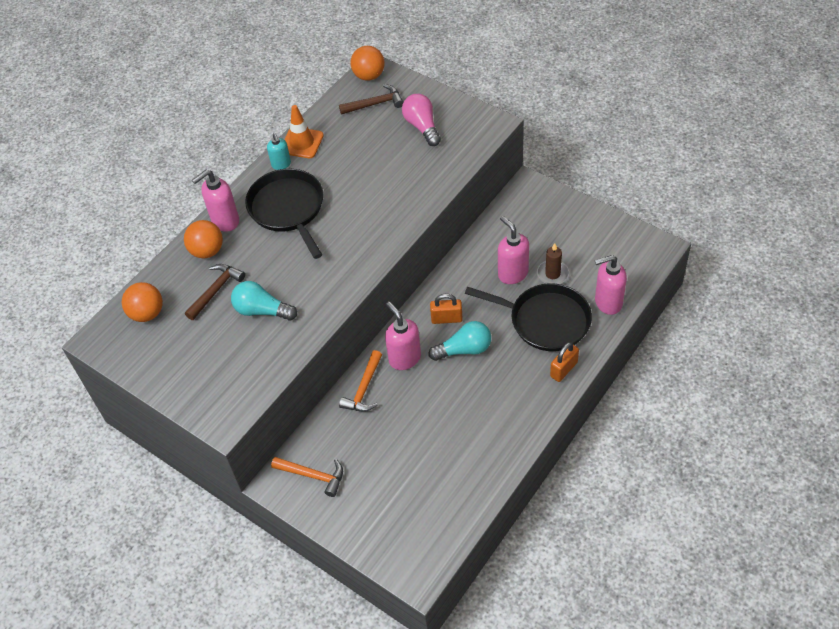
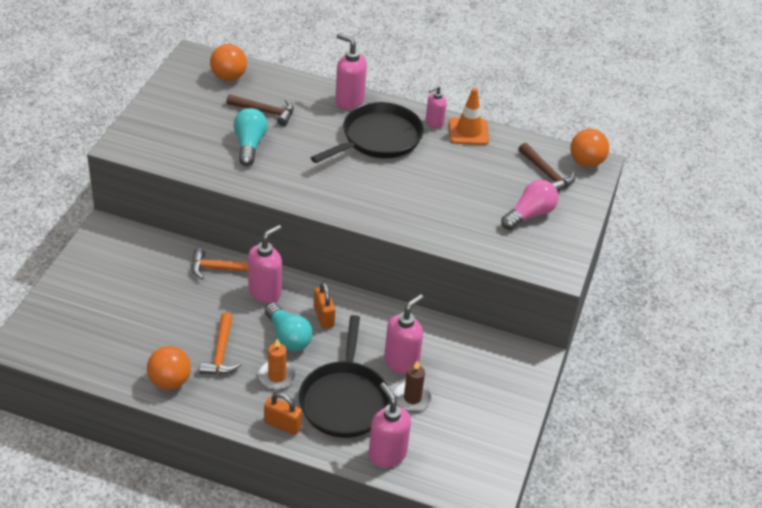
camera: 65 degrees right, 10 degrees down
(207, 251) = (309, 97): orange ball -> orange ball (170, 381)
(281, 164) = (434, 123): turquoise soap dispenser -> pink soap dispenser
(313, 475) = (117, 251): orange hammer -> orange hammer (221, 353)
(508, 365) = (277, 376): none -> orange candle

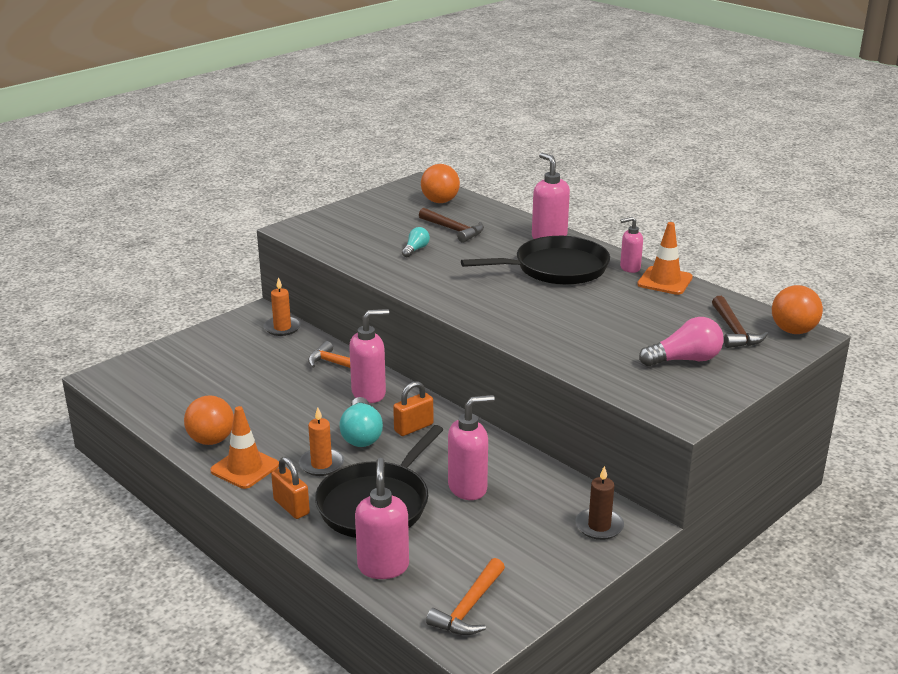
camera: 30 degrees right, 15 degrees down
(140, 240) = (282, 328): none -> orange candle
(218, 400) = (245, 468): none -> orange traffic cone
(221, 353) = (282, 431): orange hammer -> orange hammer (469, 608)
(249, 145) = (415, 249): turquoise light bulb -> turquoise light bulb, size x0.57
(323, 317) = (413, 427): orange padlock -> orange padlock turned 45 degrees clockwise
(412, 398) = (455, 523): brown candle -> brown candle (599, 526)

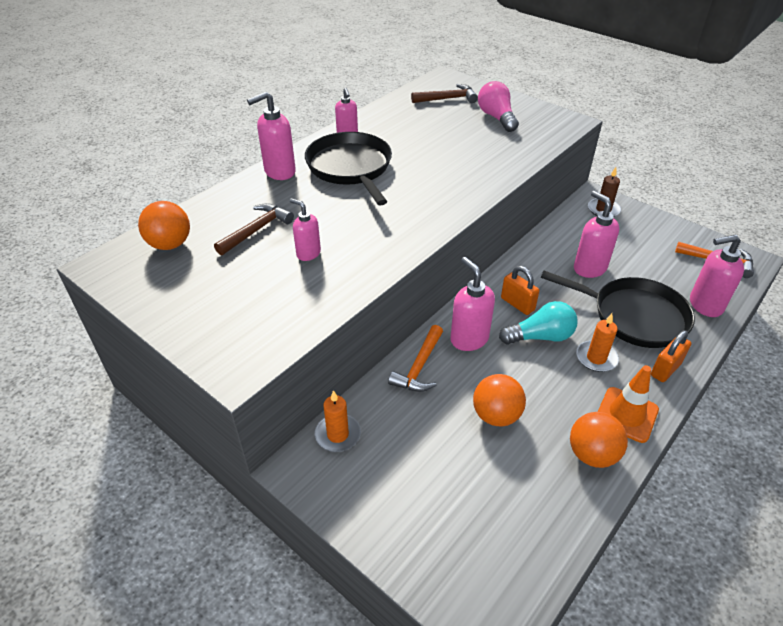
camera: 95 degrees left, 15 degrees up
(415, 249) = (308, 253): turquoise light bulb -> pink soap dispenser
(665, 281) = (370, 120): orange traffic cone -> none
(793, 331) = (441, 80): orange ball -> orange ball (496, 415)

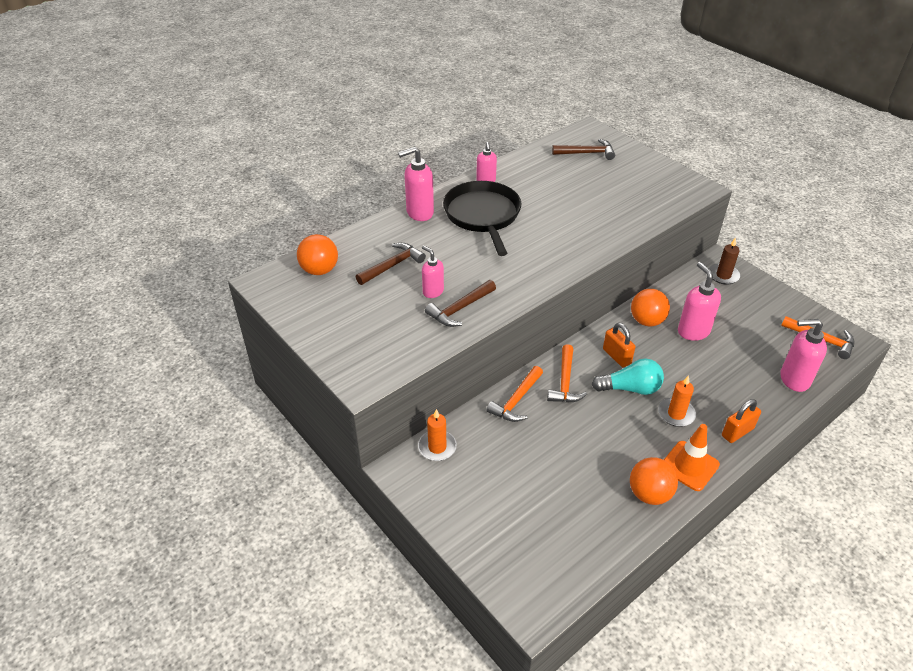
camera: 10 degrees right, 0 degrees up
(343, 269) = (460, 309): none -> brown hammer
(469, 339) = (565, 382): pink soap dispenser -> orange hammer
(496, 118) = (629, 177): pink light bulb -> none
(496, 415) = (574, 450): orange ball -> orange ball (647, 321)
(634, 316) = (723, 381): black pan -> none

